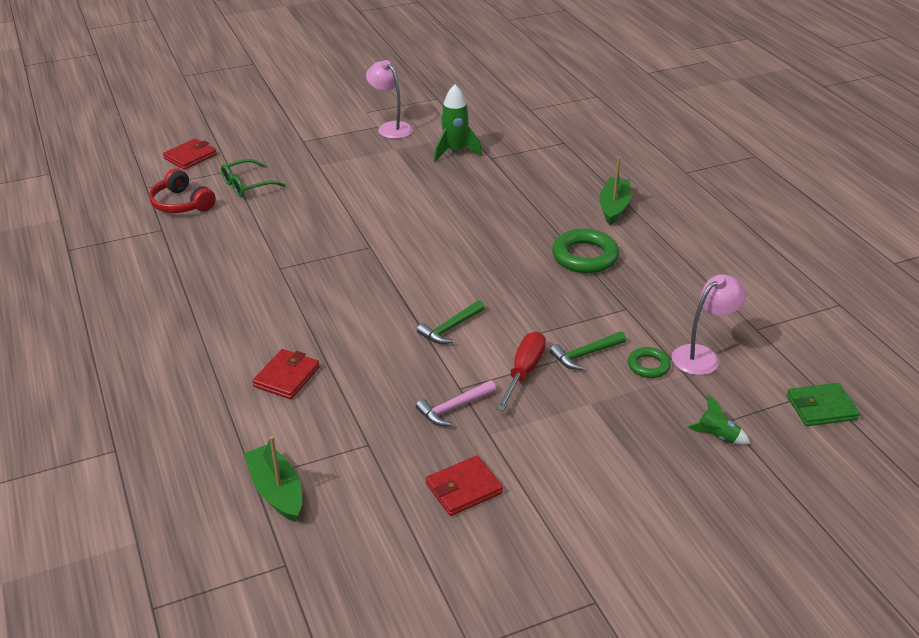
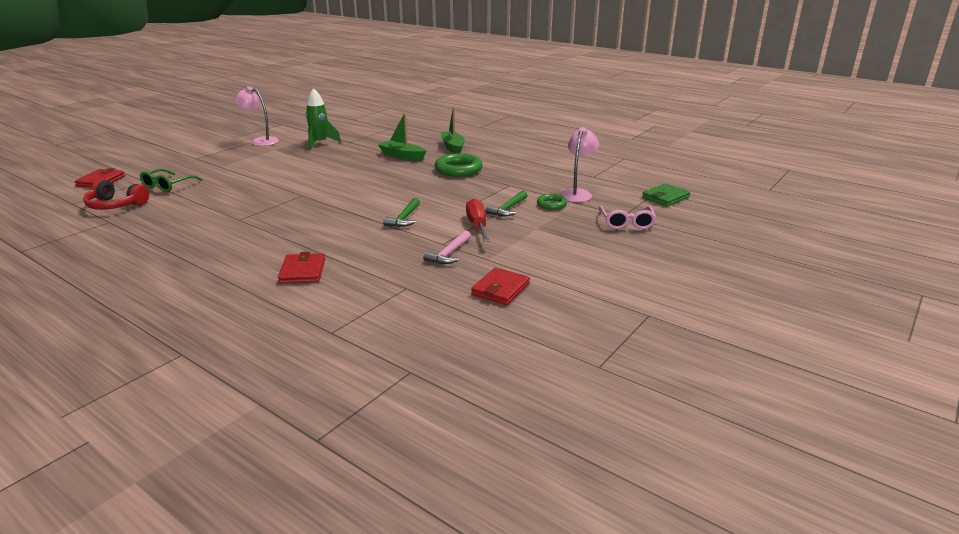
camera: 30 degrees left, 10 degrees down
(276, 491) = (358, 333): green boat -> green boat (402, 156)
(717, 436) = (626, 223): green rocket -> pink glasses

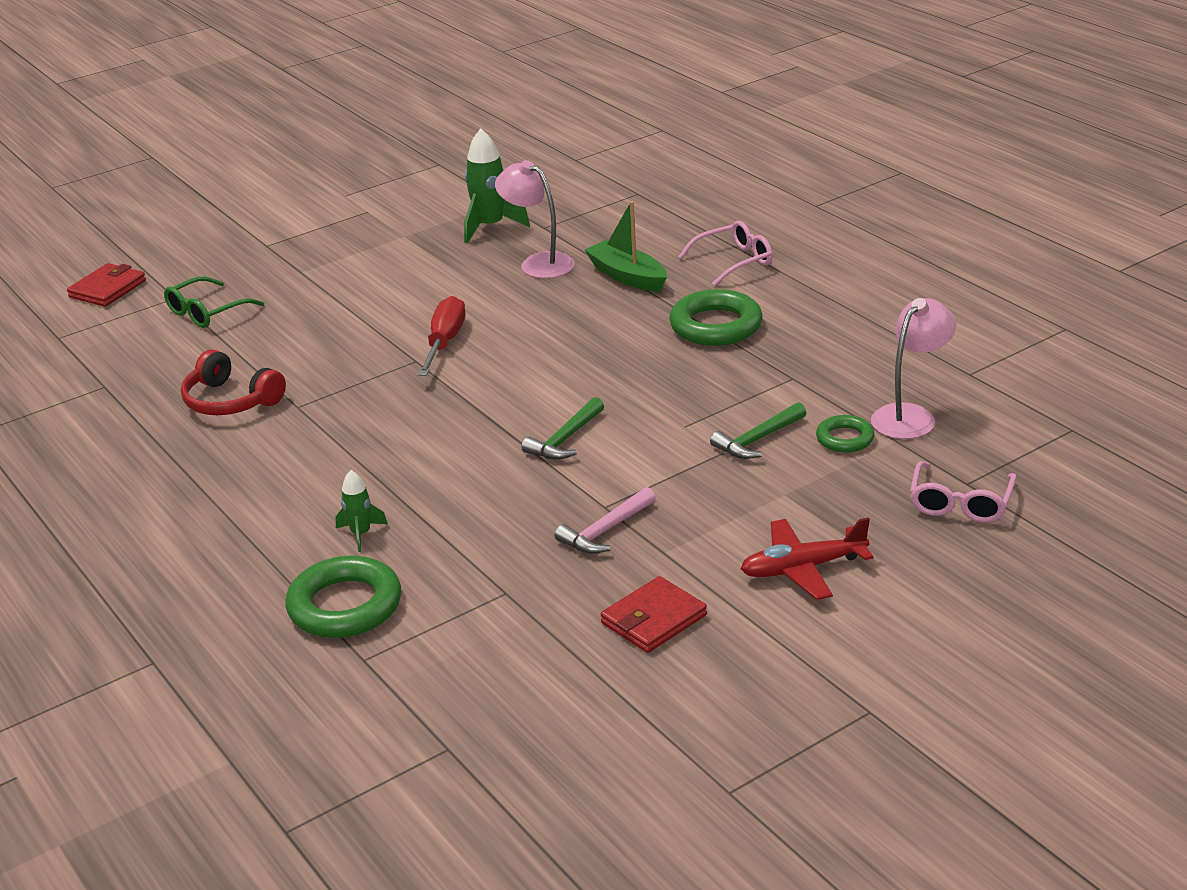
camera: 20 degrees right, 5 degrees up
(116, 205) = (120, 350): red headphones -> red headphones (231, 401)
(260, 141) = (387, 210): pink lamp -> pink lamp (538, 263)
(302, 271) = (361, 534): red wallet -> green rocket
(307, 307) = (345, 606): none -> green ring
(452, 147) = (734, 261): green boat -> pink glasses
(477, 225) = (683, 472): red screwdriver -> red screwdriver (445, 342)
(567, 257) = (803, 568): none -> red plane
(665, 197) = (1080, 448): green wallet -> none

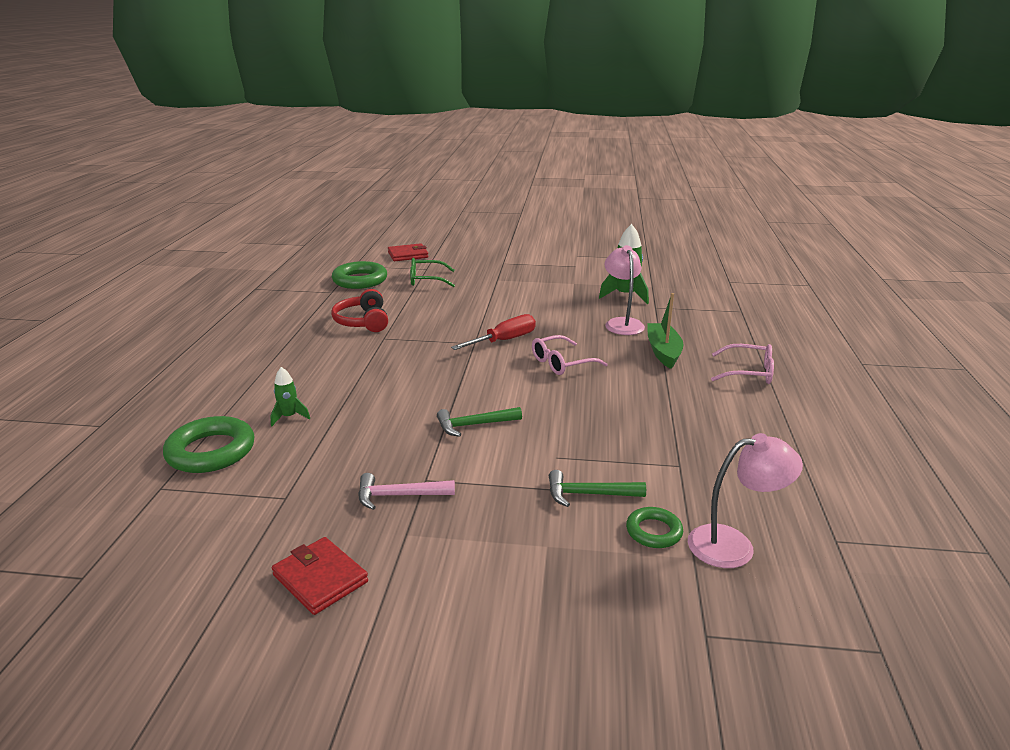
camera: 40 degrees right, 5 degrees down
(654, 619) = (320, 579): red wallet -> red wallet turned 45 degrees clockwise
(716, 326) = (676, 405): green ring -> green ring (360, 280)
(803, 568) = (468, 615): red plane -> none
(960, 503) = (674, 650): pink glasses -> pink glasses (562, 363)

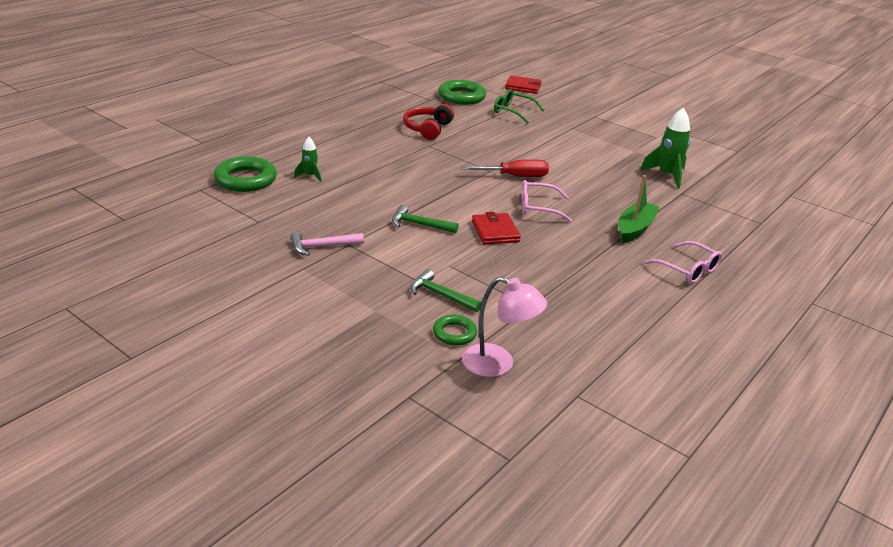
camera: 30 degrees right, 5 degrees up
(320, 579) = (232, 270): red wallet -> red wallet (495, 231)
(399, 496) = (322, 247): pink hammer -> pink hammer turned 45 degrees counterclockwise
(622, 323) = (631, 196): pink lamp -> none

